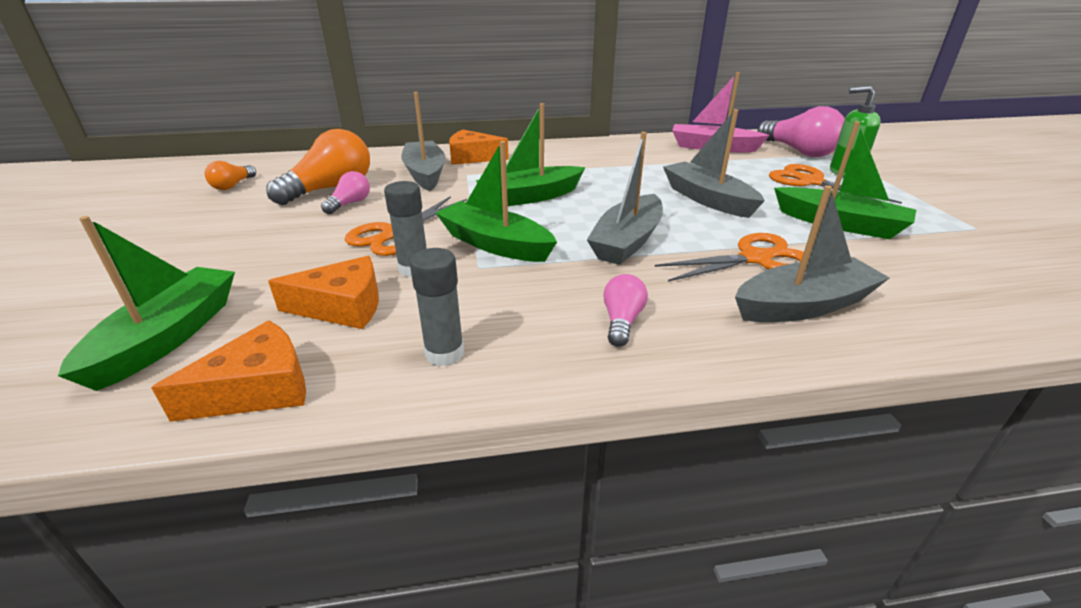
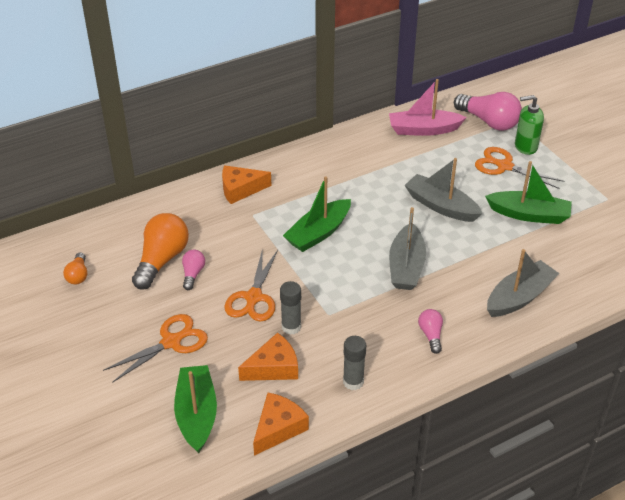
camera: 20 degrees left, 10 degrees up
(425, 174) = (219, 222): grey boat -> none
(495, 244) = (325, 291): green boat -> none
(756, 259) = (486, 263): orange scissors -> orange scissors (171, 342)

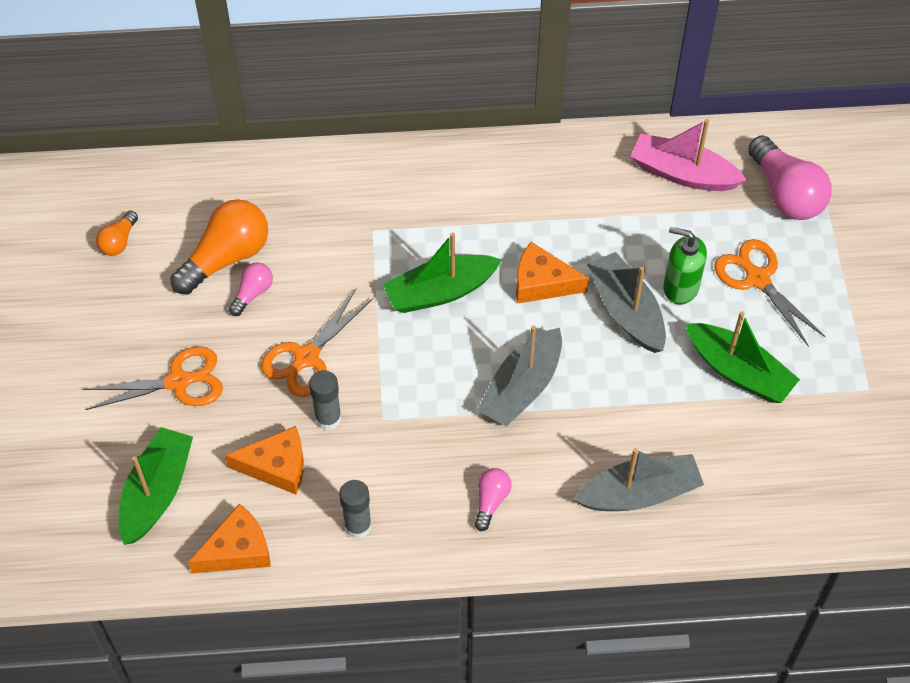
camera: 25 degrees right, 15 degrees up
(240, 189) = (379, 183): orange cheese -> orange cheese (542, 283)
(525, 146) = (810, 256): green soap dispenser -> green soap dispenser (680, 287)

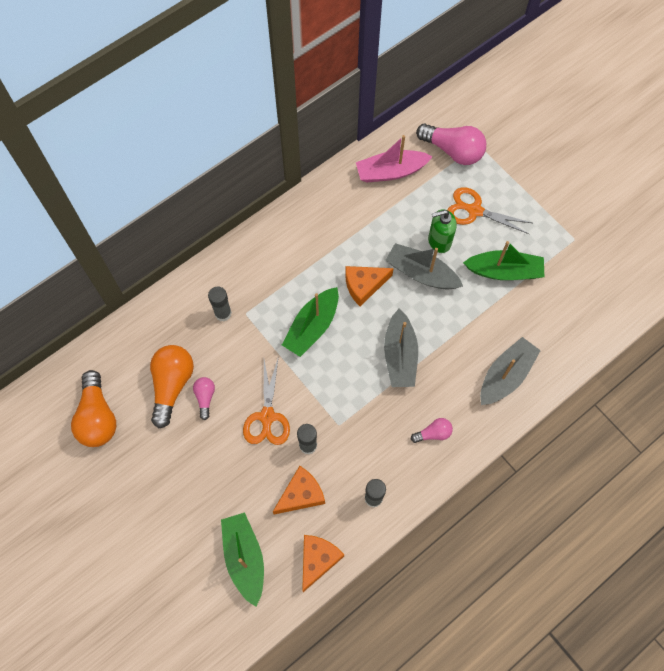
camera: 35 degrees left, 10 degrees up
(119, 241) = (97, 417): orange light bulb -> orange light bulb, size x1.95
(178, 381) = (204, 481): orange scissors -> none
(347, 215) = (223, 313): none -> grey glue stick
(491, 501) = (433, 433): pink light bulb -> pink light bulb turned 90 degrees clockwise

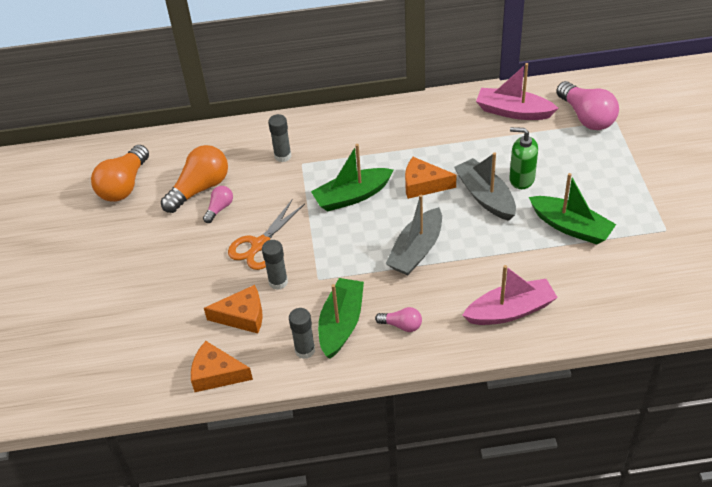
camera: 35 degrees right, 20 degrees down
(244, 558) = (155, 341): green boat -> green boat (341, 324)
(318, 560) = (216, 374): orange cheese -> orange cheese turned 135 degrees counterclockwise
(474, 210) = (575, 169): orange scissors -> none
(505, 375) = (510, 311): grey boat -> pink boat

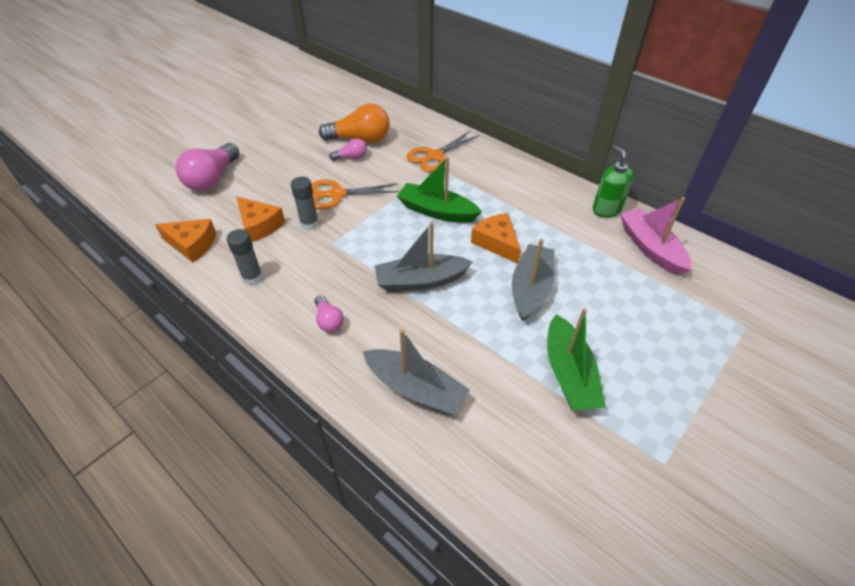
camera: 45 degrees right, 0 degrees up
(124, 185) = (328, 110): orange light bulb -> none
(216, 374) = (192, 244): orange cheese -> orange cheese turned 135 degrees clockwise
(282, 156) = (434, 156): grey glue stick -> orange scissors
(341, 324) = (298, 282): green boat -> none
(510, 311) = (415, 389): pink boat -> grey boat
(521, 179) = (581, 301): green soap dispenser -> green soap dispenser (606, 210)
(586, 117) = (718, 301): pink light bulb -> pink light bulb (212, 179)

